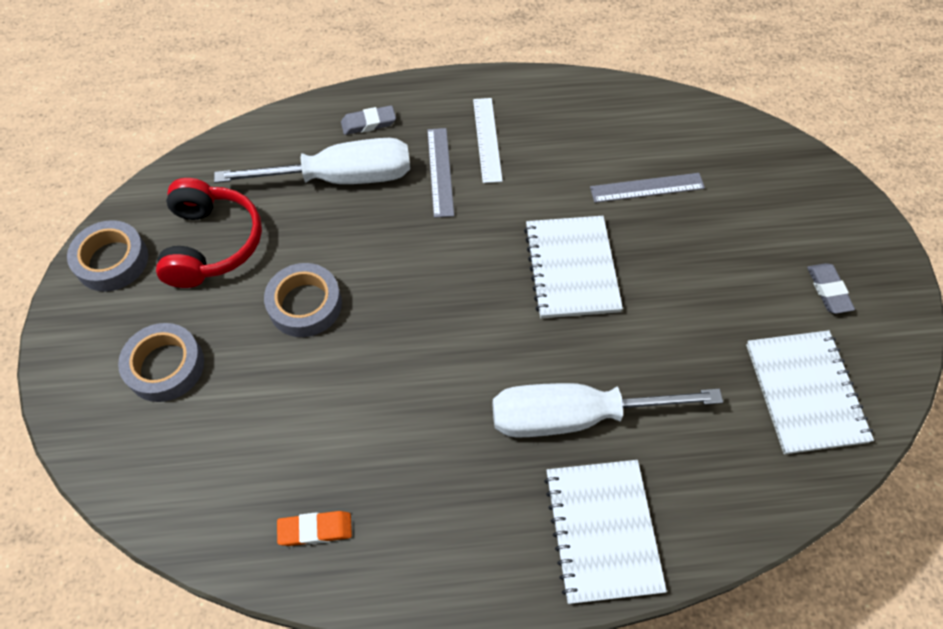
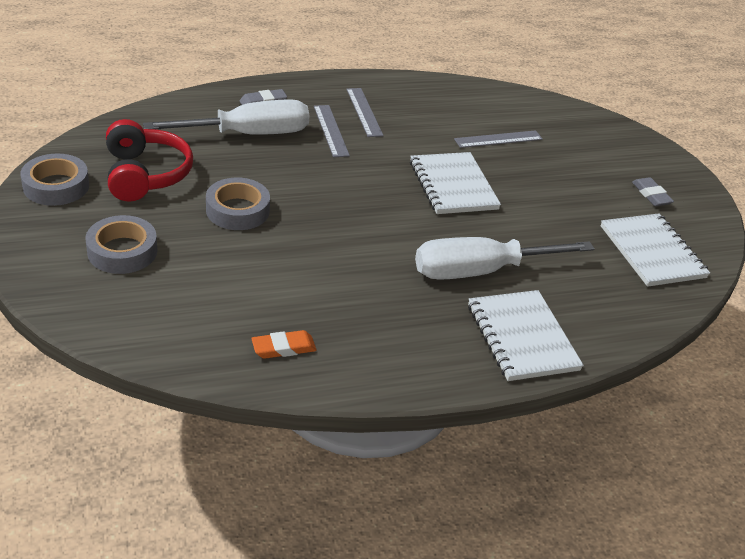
camera: 15 degrees left, 20 degrees down
(487, 139) = (364, 112): white ruler -> grey ruler

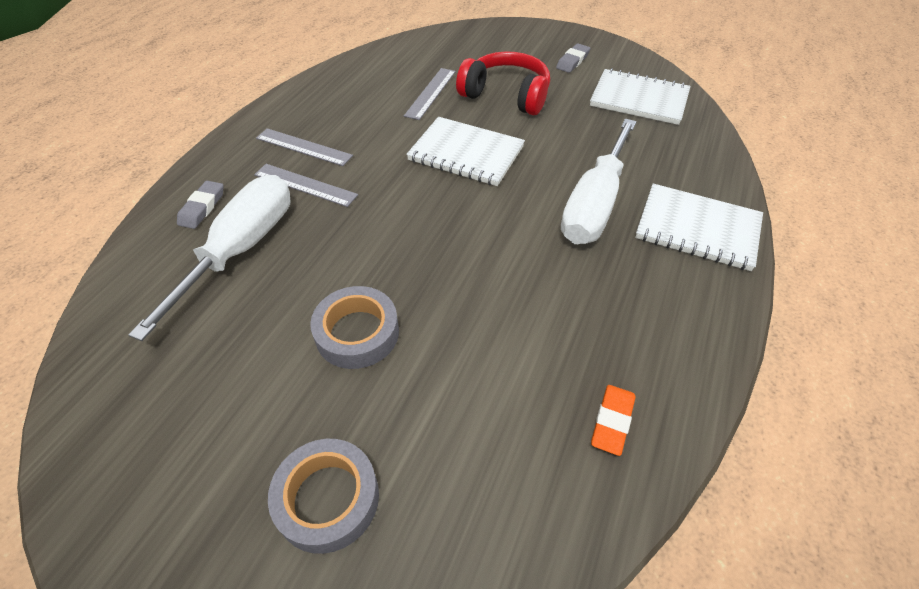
camera: 45 degrees left, 10 degrees up
(56, 186) = (123, 509): grey tape -> none
(145, 174) = (207, 387): red headphones -> red headphones (506, 95)
(651, 195) = (572, 61): grey eraser -> grey eraser turned 75 degrees counterclockwise

